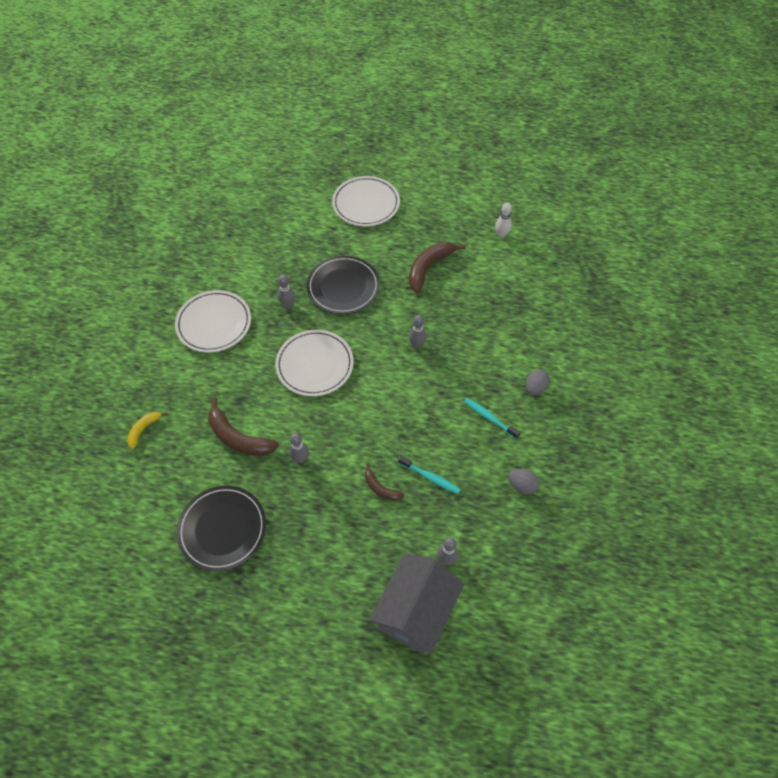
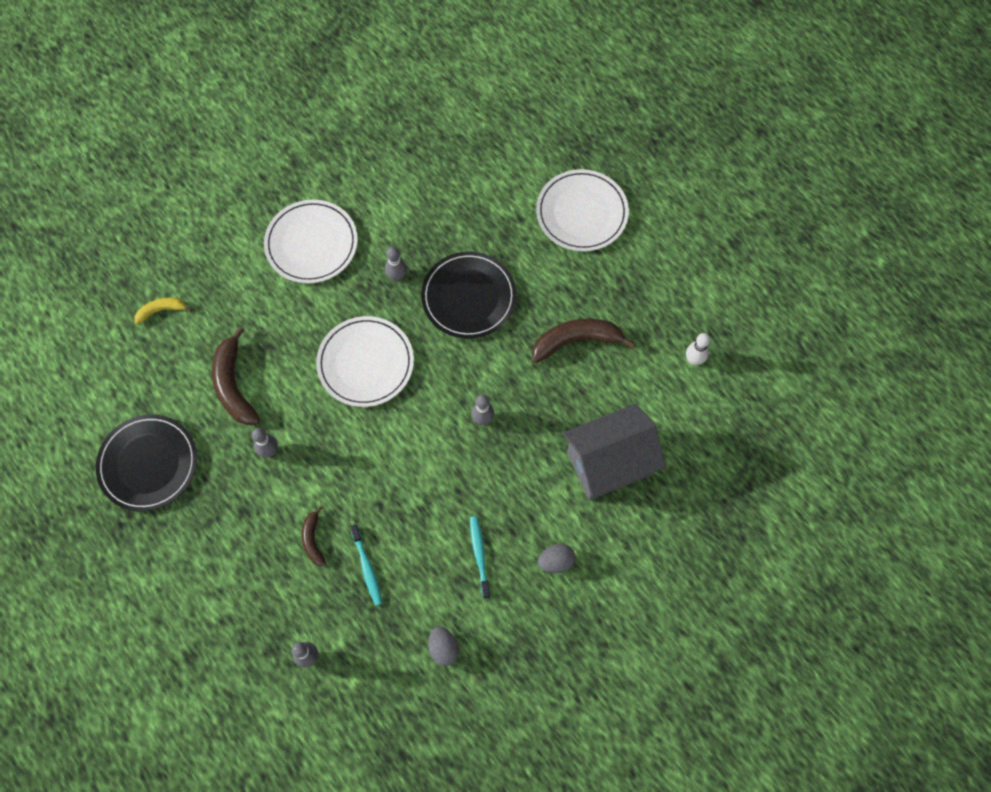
camera: 40 degrees right, 10 degrees up
(415, 612) = (239, 680): grey house -> grey house (609, 463)

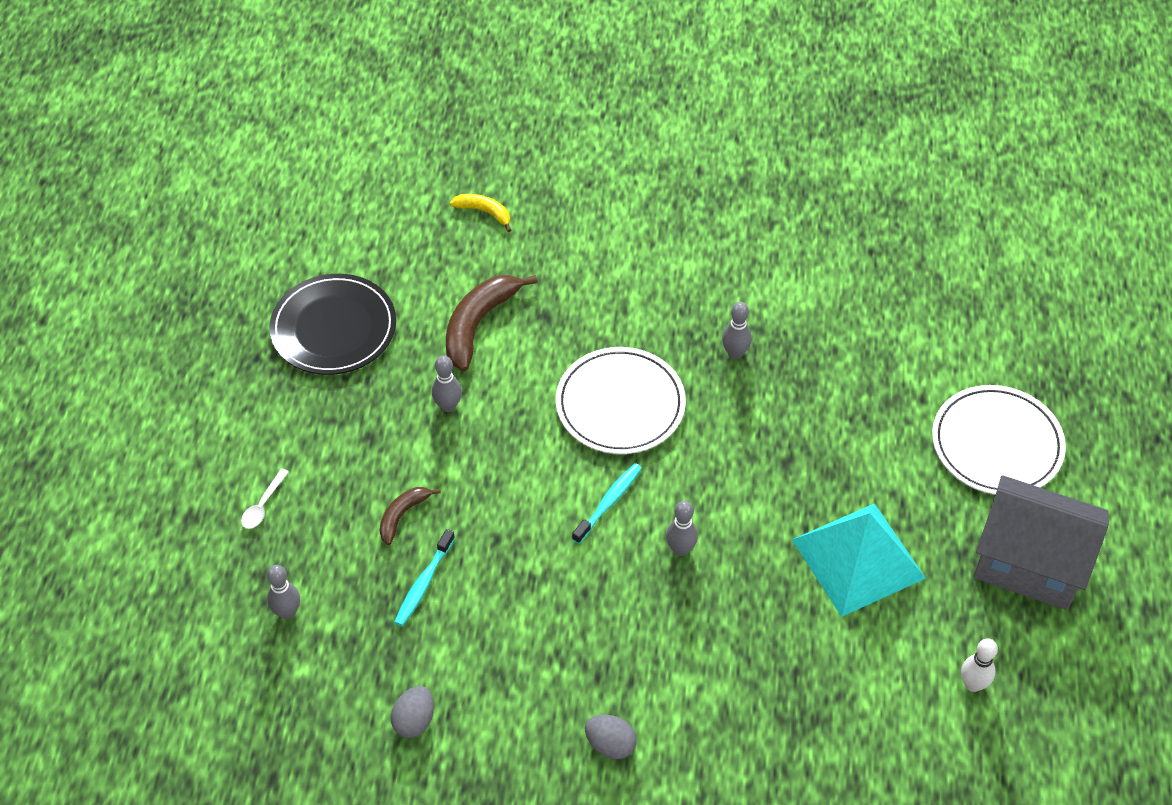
camera: 45 degrees right, 15 degrees down
(225, 609) = (263, 505): none -> white spoon
(311, 243) = (683, 261): white plate -> none
(469, 297) = (788, 427): black plate -> none
(479, 555) = (541, 669): turquoise toothbrush -> turquoise toothbrush (609, 502)
(576, 341) = (858, 558): brown banana -> turquoise pyramid
(609, 463) = (768, 702): grey house -> grey house (1029, 563)

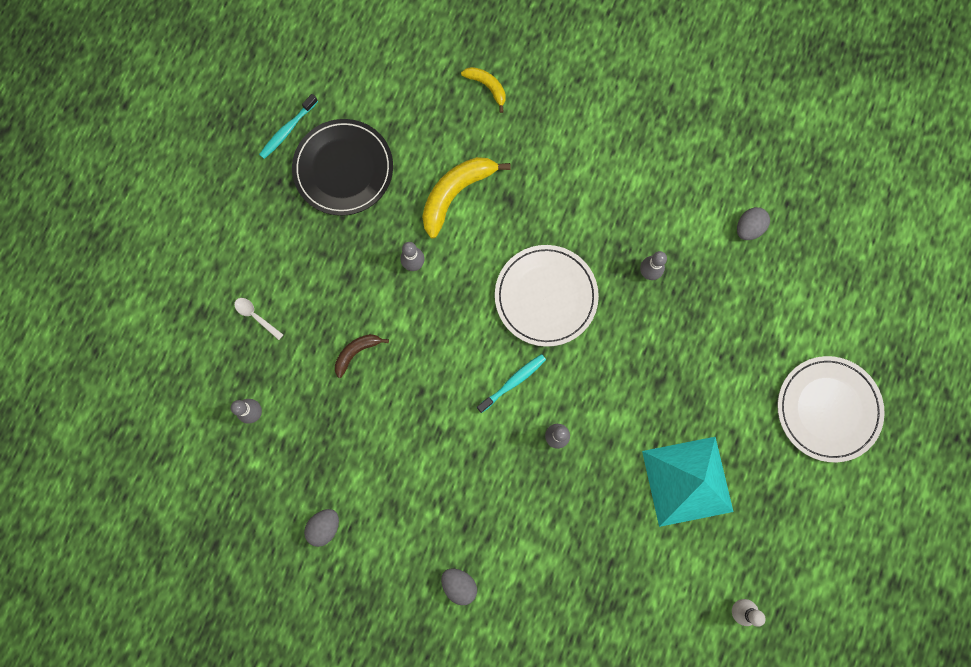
camera: 15 degrees right, 25 degrees up
(263, 505) = (255, 316): white spoon -> white spoon turned 90 degrees clockwise
(423, 583) = (358, 415): turquoise toothbrush -> turquoise toothbrush (287, 130)
(478, 324) = (455, 194): brown banana -> yellow banana
(835, 284) = (748, 228): none -> grey egg
(1029, 563) = (816, 520): grey house -> none

